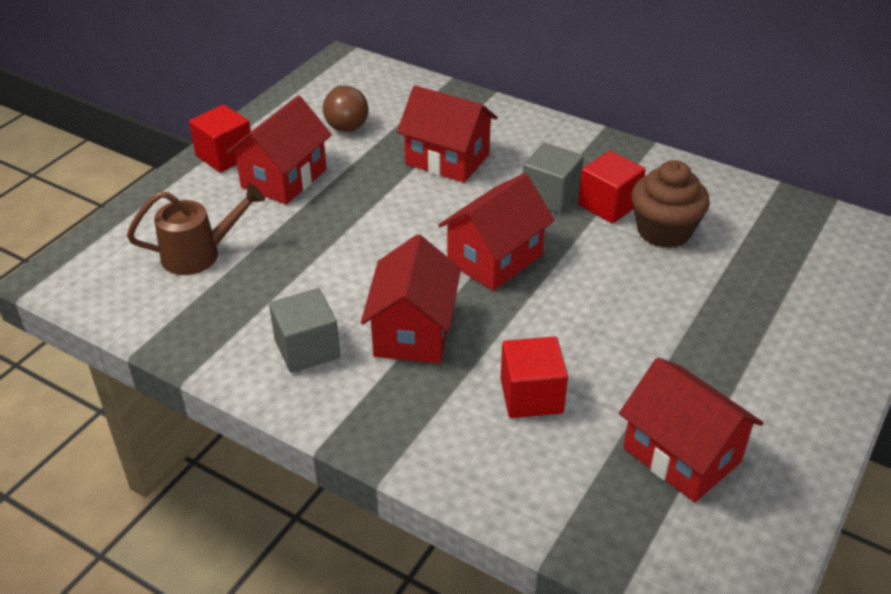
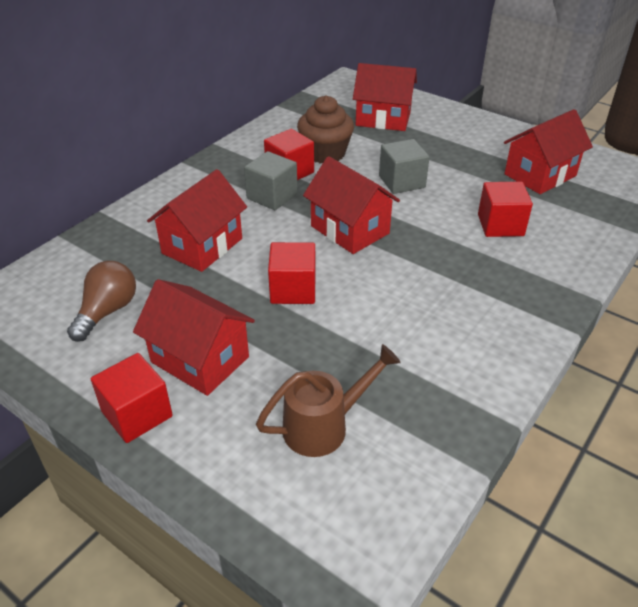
camera: 85 degrees left, 0 degrees up
(200, 254) = (324, 426): brown watering can -> brown watering can turned 75 degrees clockwise
(307, 349) = (464, 339): grey cube -> grey cube (402, 182)
(345, 122) = (107, 311): brown light bulb -> brown light bulb turned 60 degrees counterclockwise
(382, 224) = (293, 289): none -> red cube
(413, 331) = (438, 277): red house -> red house (383, 119)

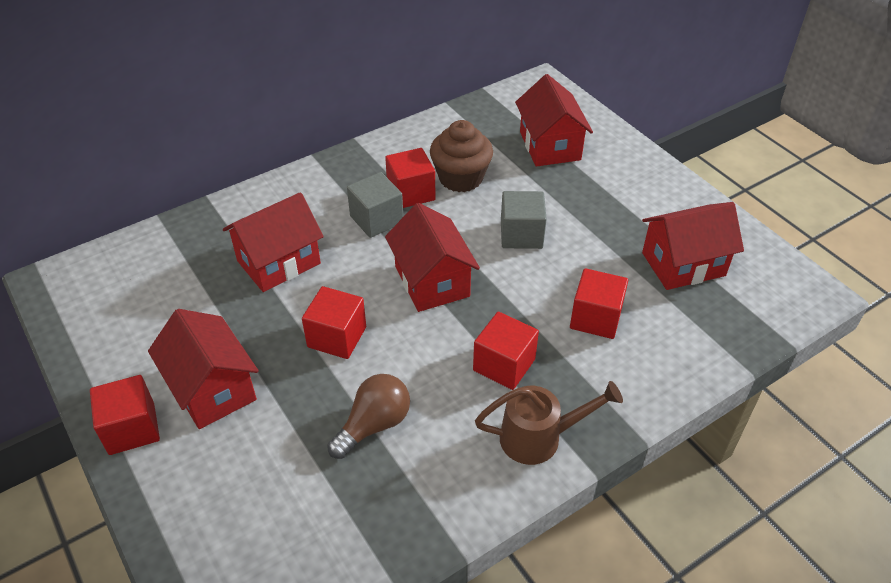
camera: 20 degrees right, 5 degrees up
(107, 311) = (159, 312): brown light bulb -> brown light bulb (374, 425)
(324, 426) = (284, 495): brown watering can -> brown watering can (539, 437)
(383, 119) = (550, 146): red house -> red house turned 45 degrees clockwise
(451, 275) = (504, 365): none -> red cube

